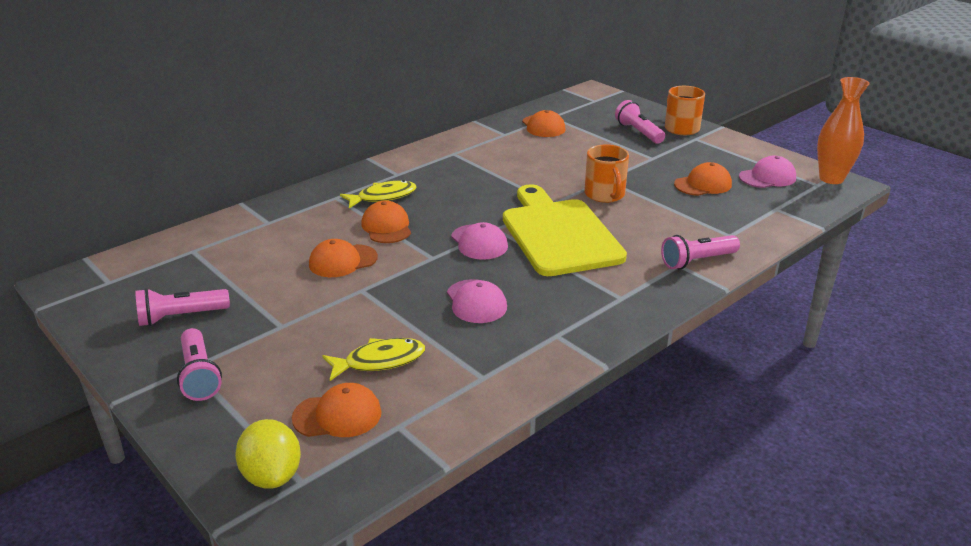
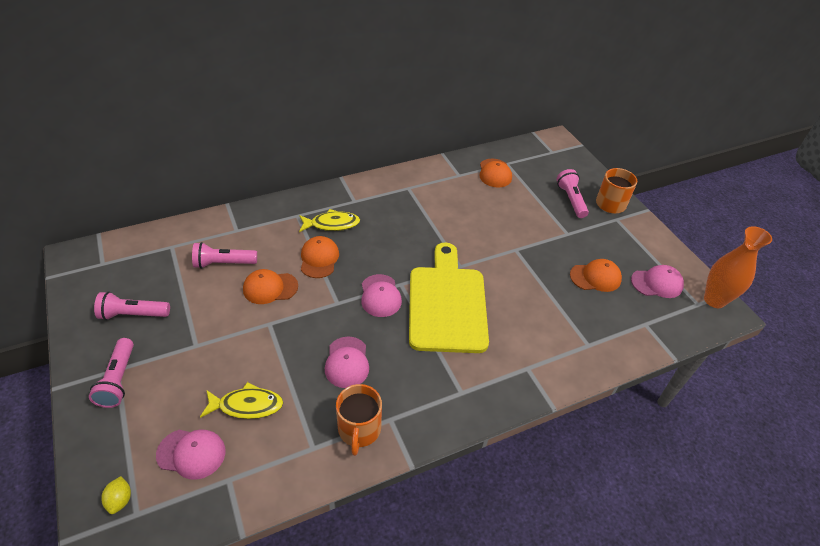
camera: 15 degrees right, 15 degrees up
(272, 475) = (120, 500): yellow lemon -> yellow lemon, size x0.56
(337, 415) = (191, 453): orange cap -> pink cap
(605, 194) = (506, 267): orange mug -> orange mug (359, 429)
(697, 261) = (545, 368): pink flashlight -> pink flashlight (223, 263)

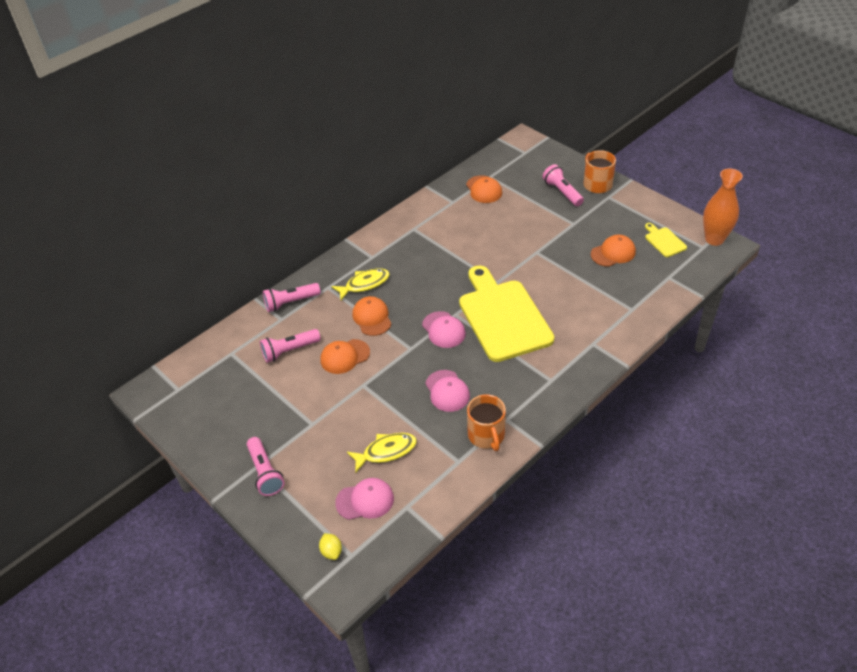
camera: 15 degrees left, 0 degrees up
(133, 314) = (239, 420): pink flashlight -> pink flashlight (290, 302)
(657, 283) = (664, 241): pink cap -> yellow cutting board

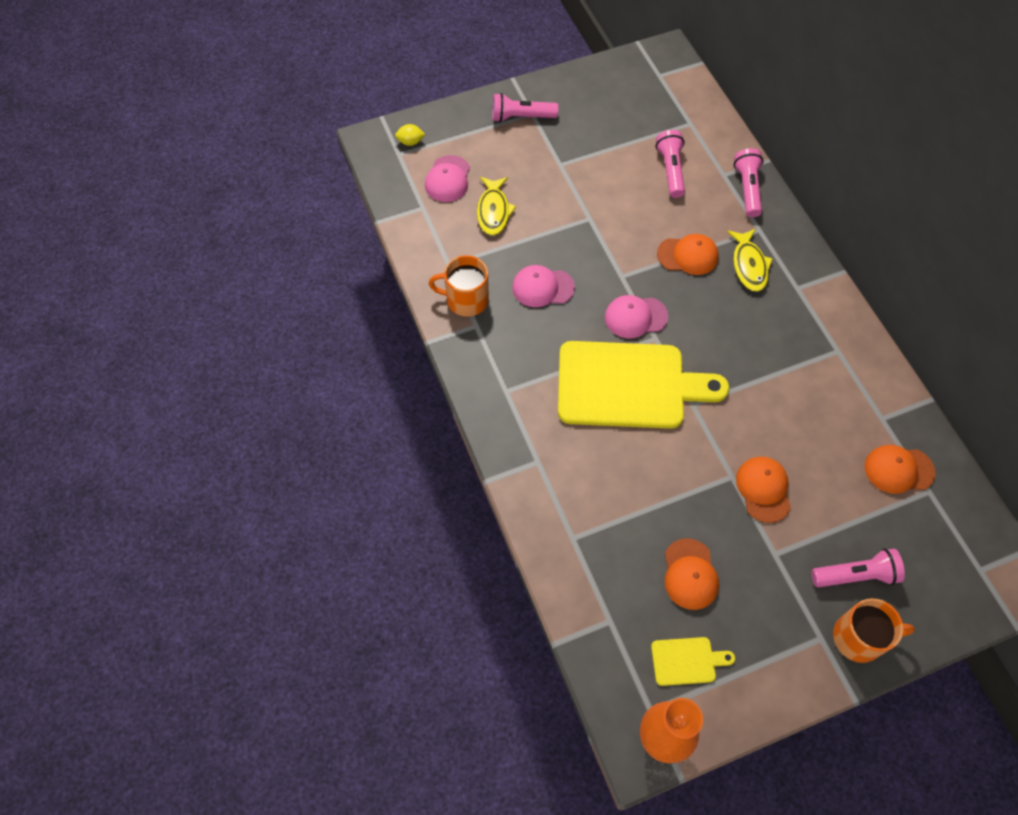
camera: 110 degrees right, 15 degrees up
(345, 356) = (638, 214): orange cap -> orange cap (763, 489)

